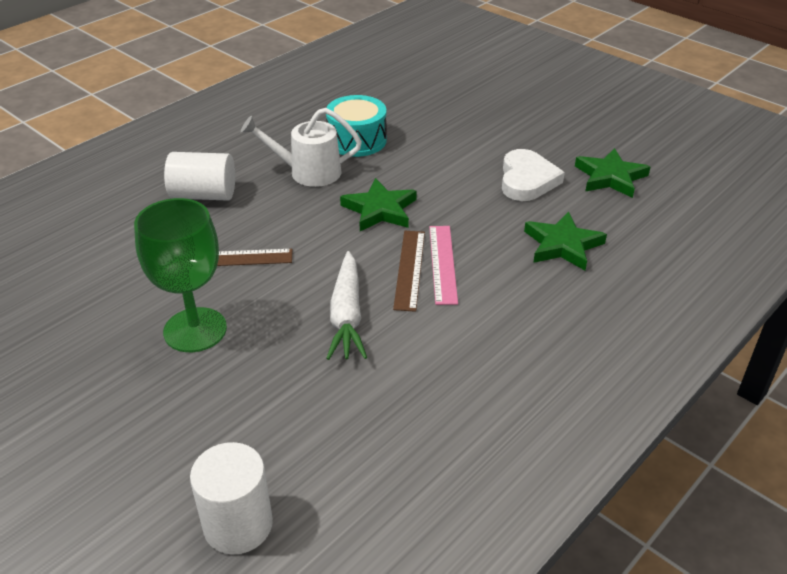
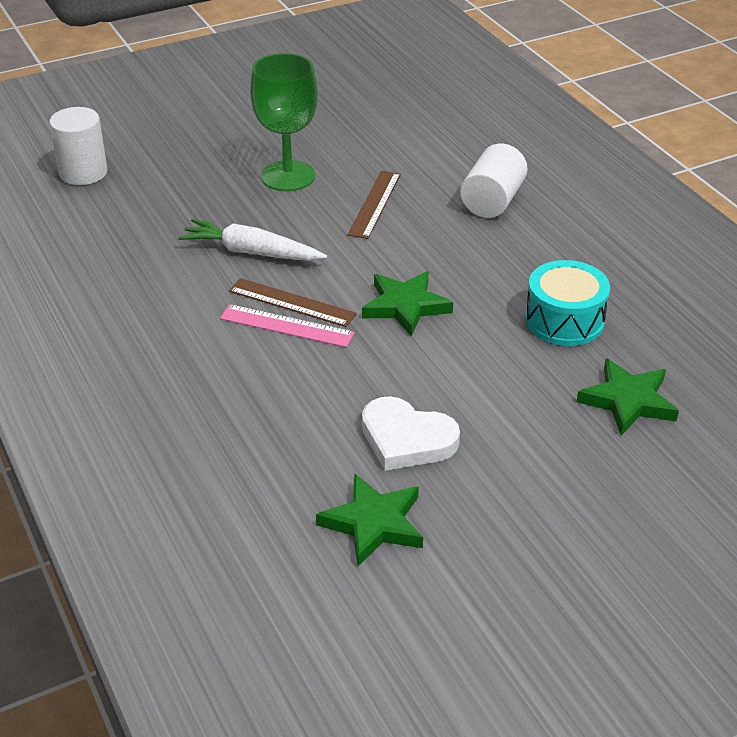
camera: 110 degrees right, 0 degrees up
(308, 172) = (506, 272): white watering can -> none
(563, 245) = (261, 423): green star -> green star (628, 401)

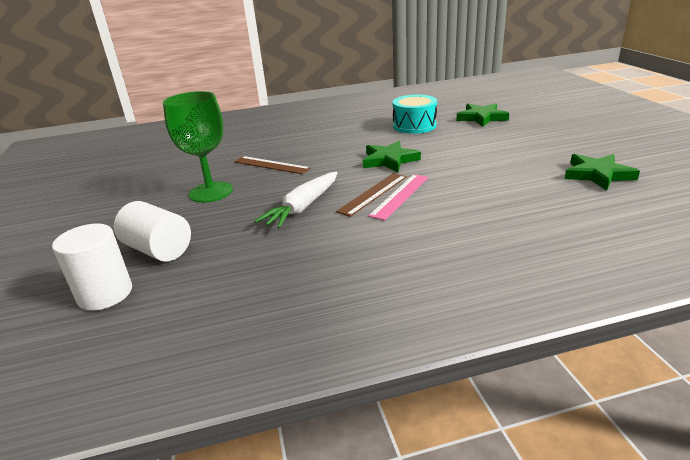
camera: 75 degrees left, 10 degrees down
(406, 439) = (519, 164): white heart -> none
(492, 201) = (293, 135): white cylinder -> white cylinder (158, 250)

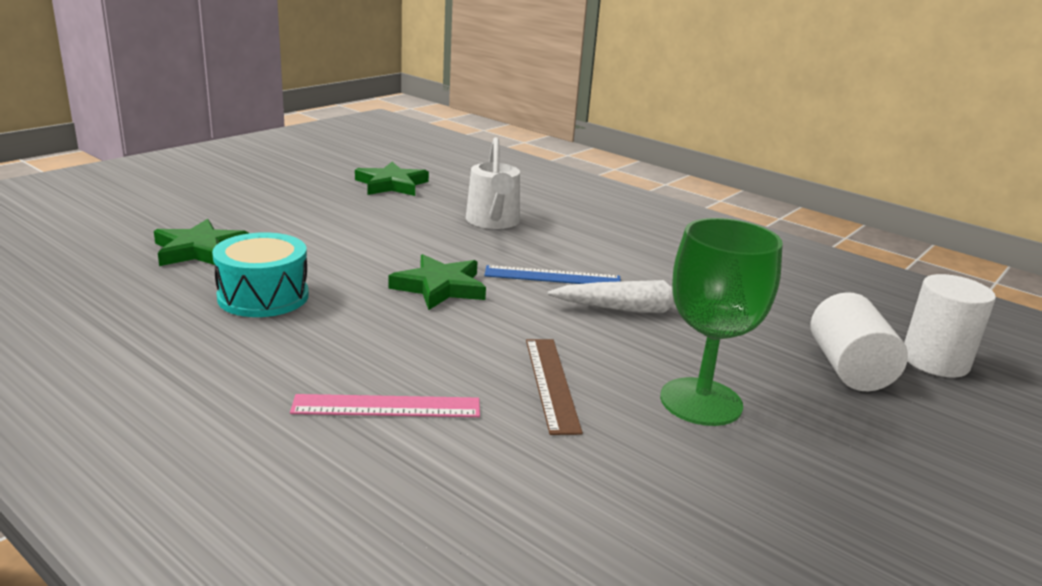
camera: 130 degrees left, 5 degrees down
(373, 193) = (552, 276): brown ruler -> blue ruler
(400, 196) = (540, 261): pink ruler -> pink ruler (387, 406)
(488, 197) = (493, 221): none -> white watering can

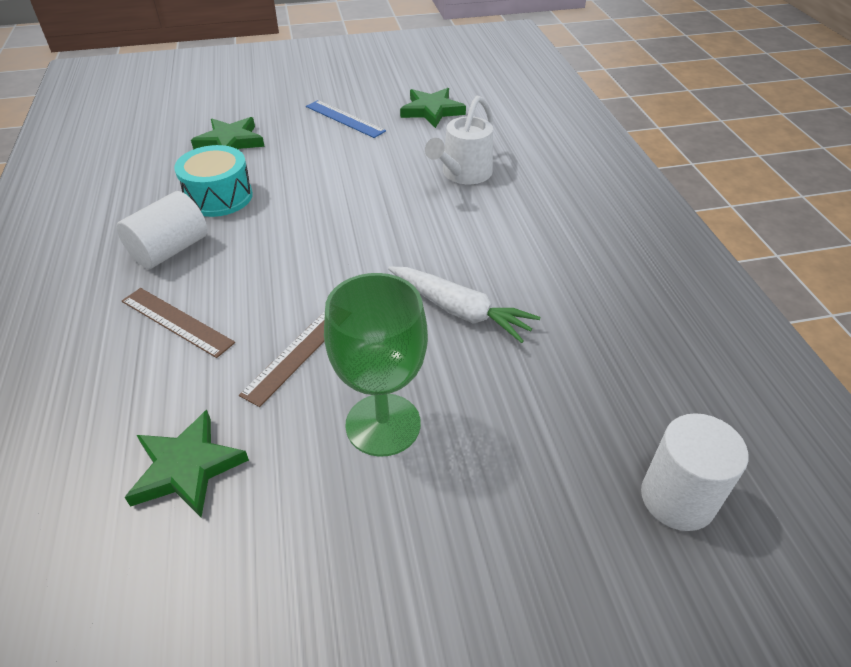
camera: 40 degrees right, 20 degrees up
(387, 406) = (176, 321): pink ruler -> brown ruler
(440, 287) = (337, 229): green star -> green star (186, 468)
(552, 276) = (435, 249): blue ruler -> blue ruler (345, 118)
(848, 369) = (566, 460): white cylinder -> white cylinder (170, 250)

